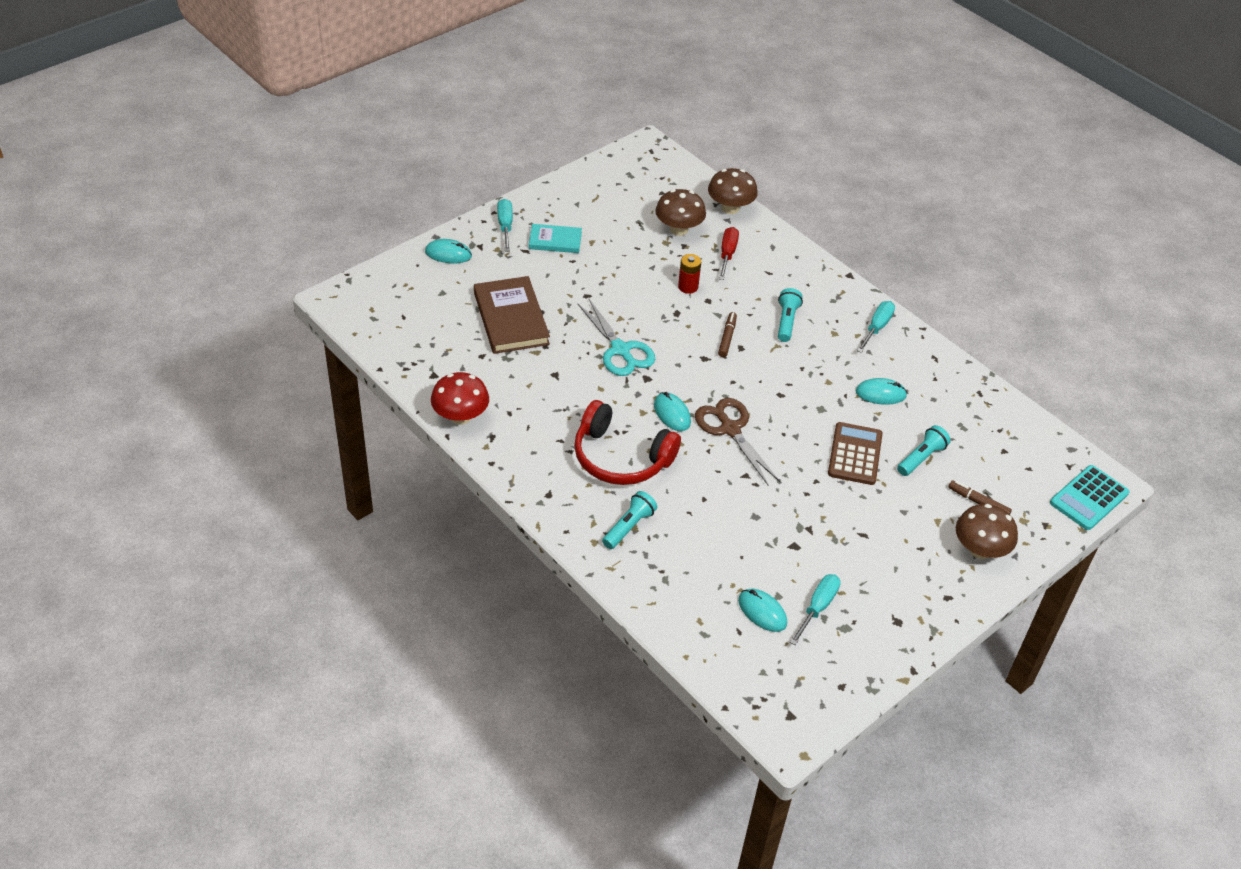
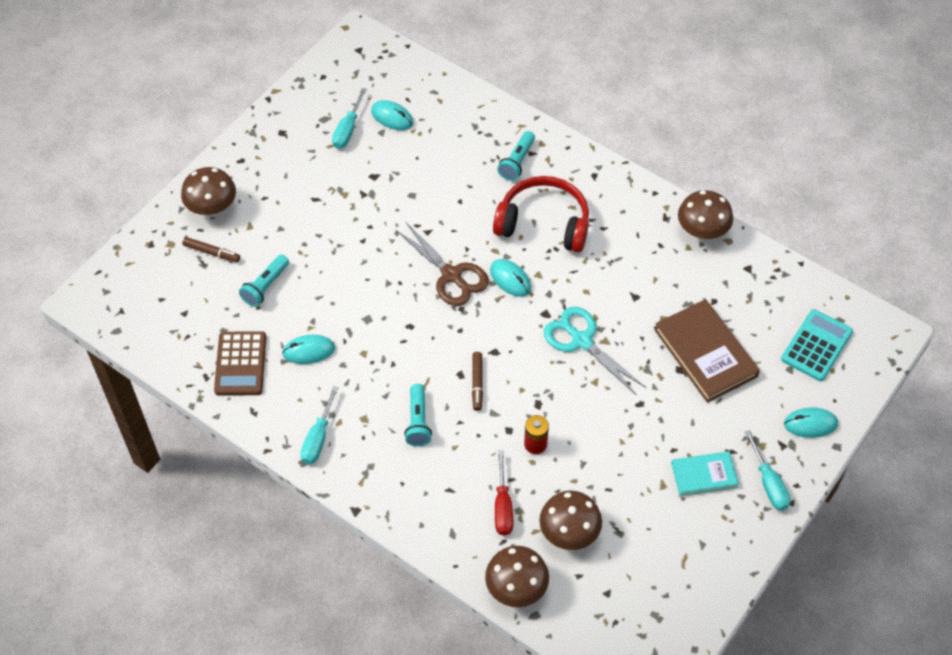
camera: 170 degrees right, 10 degrees up
(460, 416) = (702, 231): red mushroom -> brown mushroom
(855, 454) = (329, 276): brown calculator -> brown calculator (240, 364)
(1088, 498) = (106, 280): turquoise calculator -> turquoise calculator (816, 346)

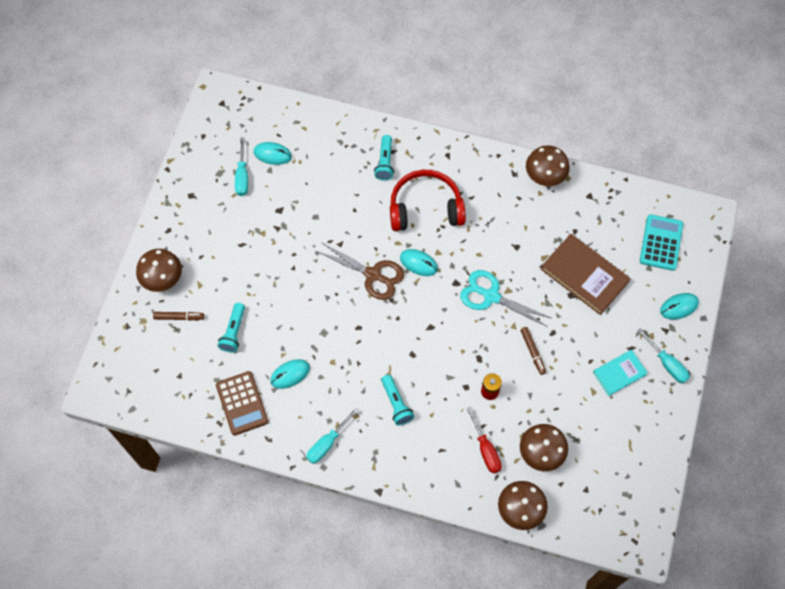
camera: 20 degrees left, 10 degrees up
(318, 438) = (327, 443): turquoise screwdriver -> turquoise screwdriver turned 45 degrees clockwise
(477, 383) = (428, 357): brown marker -> brown marker (533, 352)

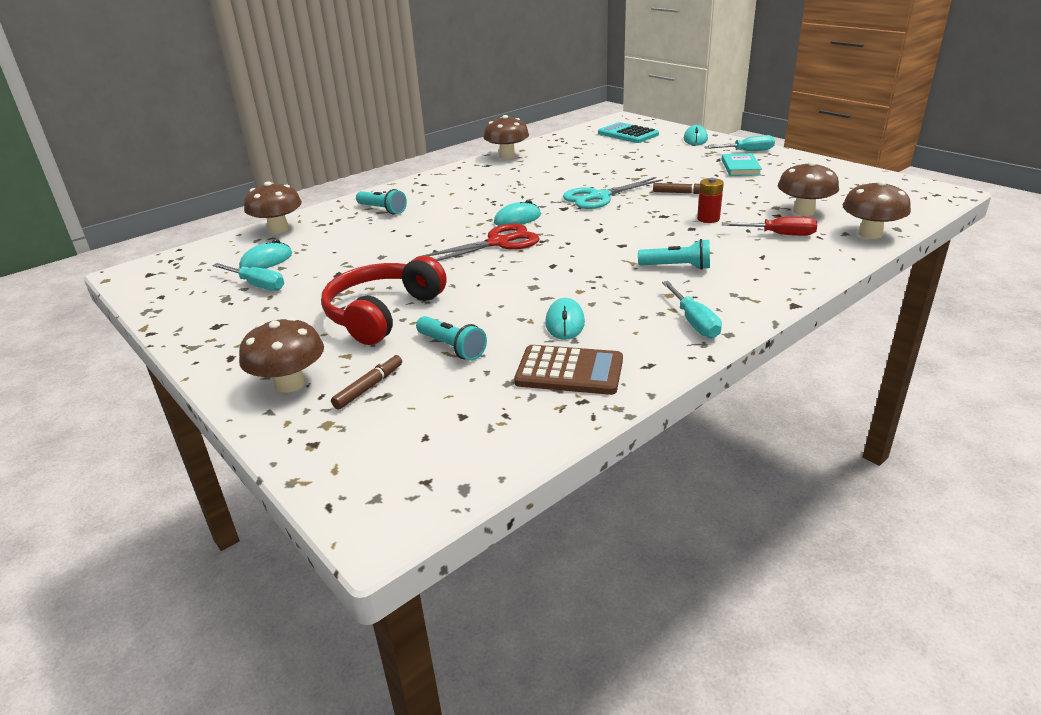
camera: 55 degrees left, 35 degrees down
(318, 121) = (278, 229): none -> brown mushroom
(373, 275) = (498, 243): brown scissors -> red scissors
(425, 208) = (462, 203): red headphones -> red headphones (382, 313)
(584, 275) = (625, 161): brown book -> none

